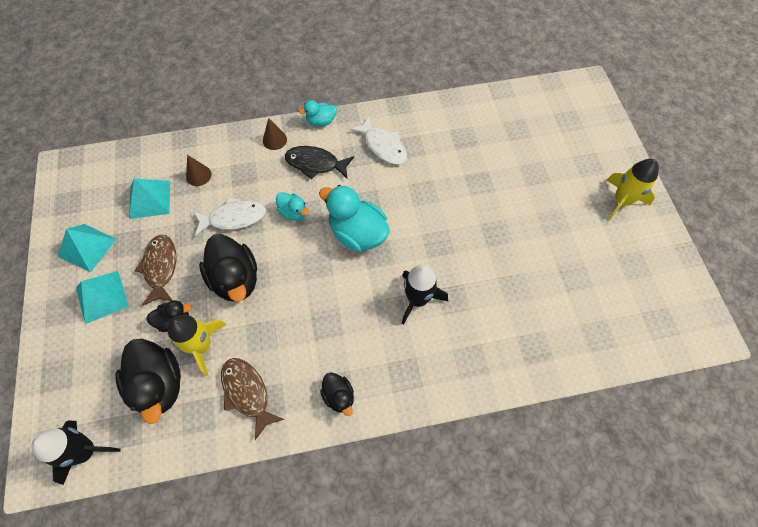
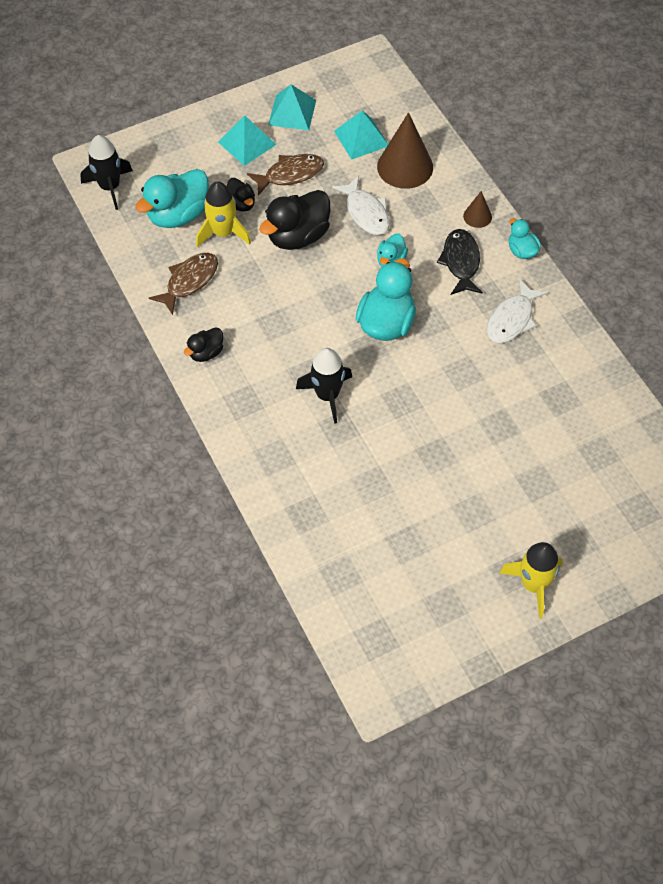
camera: 75 degrees right, 5 degrees down
(159, 385) = (178, 215): black duck -> turquoise duck
(198, 175) = (405, 167): brown cone -> brown cone, size x2.01

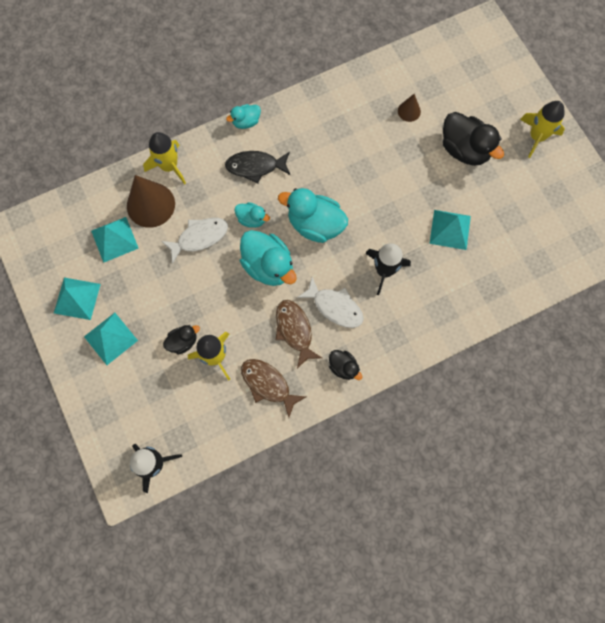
camera: 90 degrees left, 15 degrees up
(178, 215) = (192, 397): turquoise duck -> turquoise duck (268, 266)
(290, 174) = (152, 300): brown fish -> brown fish (294, 330)
(298, 236) = (222, 293): black duck -> black duck (464, 150)
(385, 470) = (450, 229): none -> turquoise pyramid
(455, 180) = (169, 166): none -> yellow rocket
(477, 216) = (209, 152): brown cone -> brown cone (409, 111)
(512, 319) = (312, 134): white fish -> white fish (335, 307)

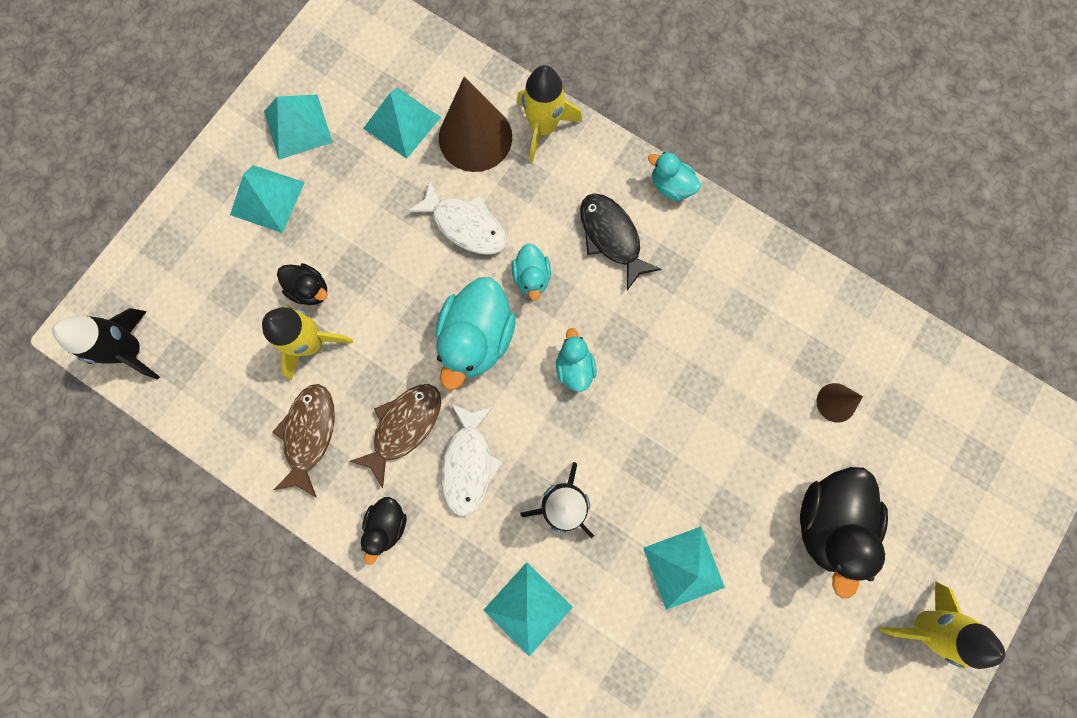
camera: 60 degrees right, 5 degrees up
(315, 225) = (574, 367): turquoise duck -> turquoise duck, size x0.53
(428, 317) = (528, 608): none -> turquoise pyramid

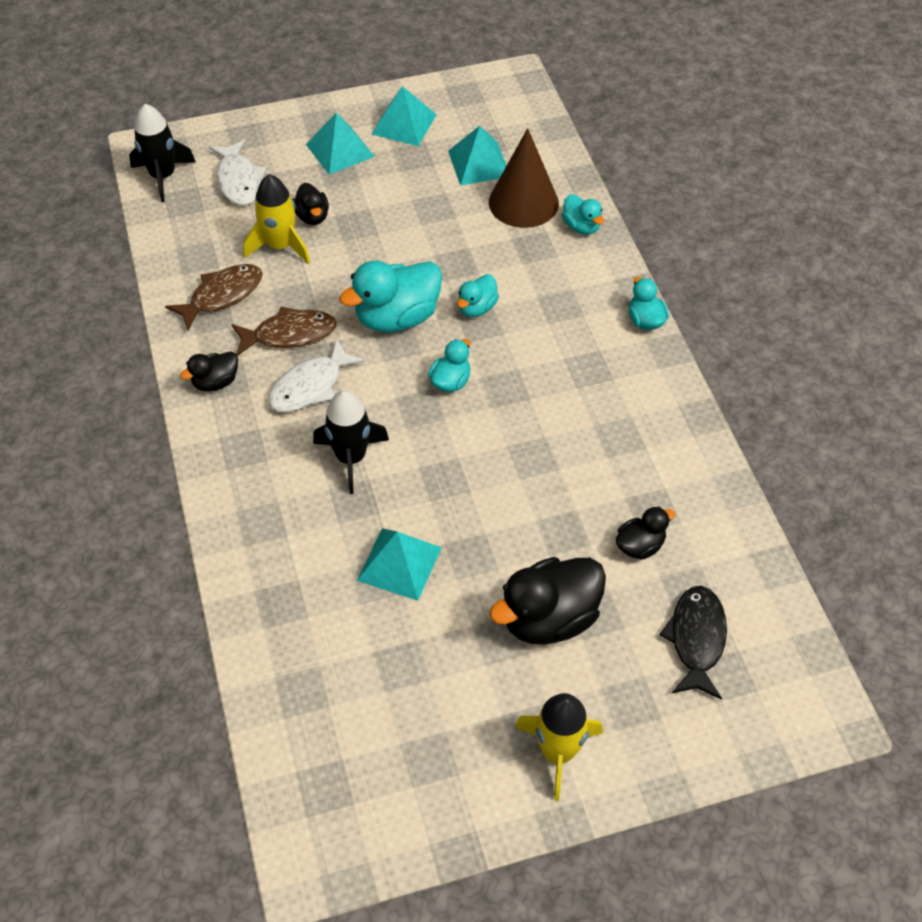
camera: 40 degrees right, 25 degrees down
(465, 225) = (461, 248): white fish -> white fish (239, 181)
(528, 608) = (256, 502): turquoise pyramid -> none
(543, 127) = (581, 227): yellow rocket -> turquoise duck
(611, 237) = (564, 322): black fish -> black fish (696, 639)
(836, 402) = (640, 546): brown cone -> black duck

